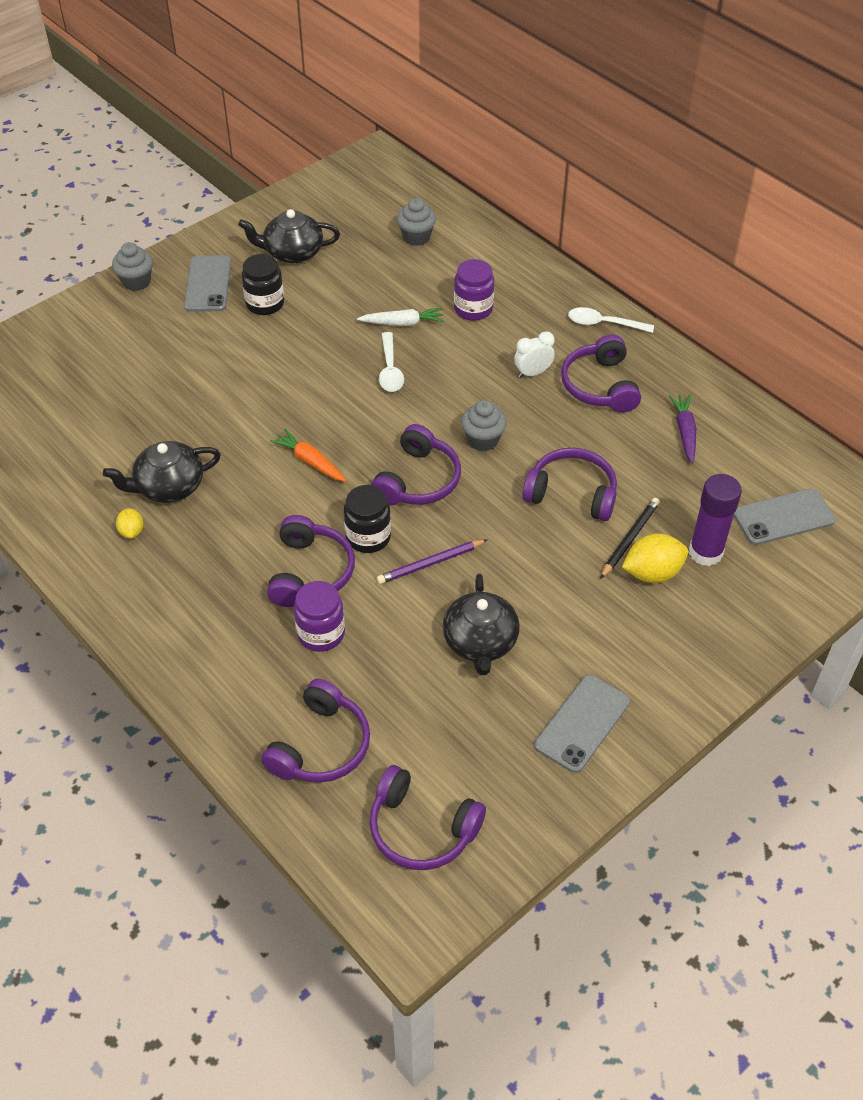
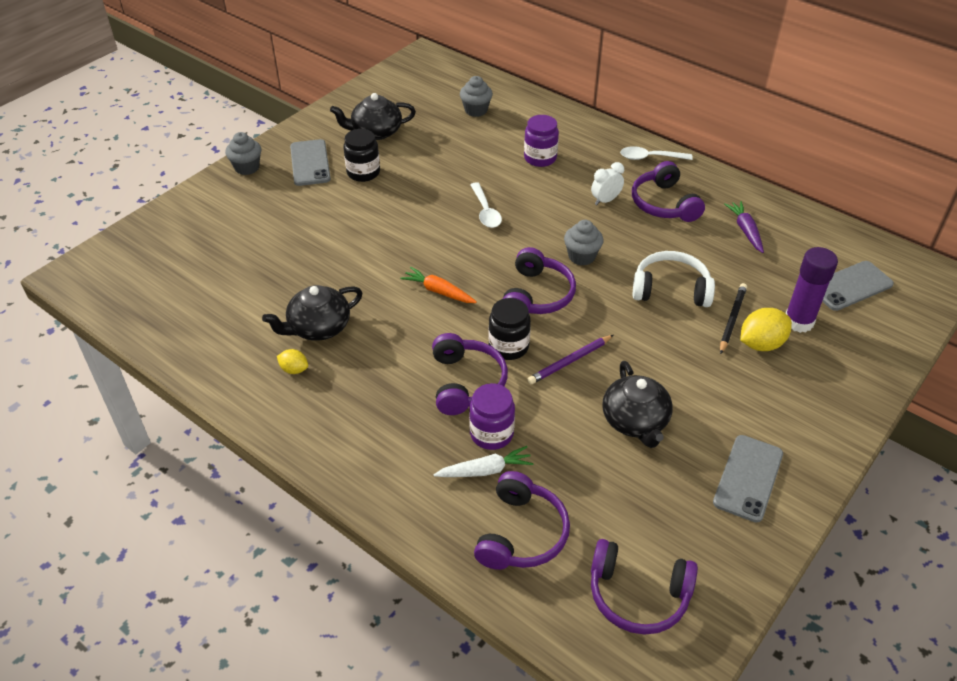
camera: 10 degrees left, 5 degrees down
(132, 531) = (294, 369): yellow lemon -> yellow lemon turned 45 degrees counterclockwise
(402, 323) = (485, 175): white carrot -> white carrot (485, 470)
(572, 494) = (671, 289): purple headphones -> white headphones

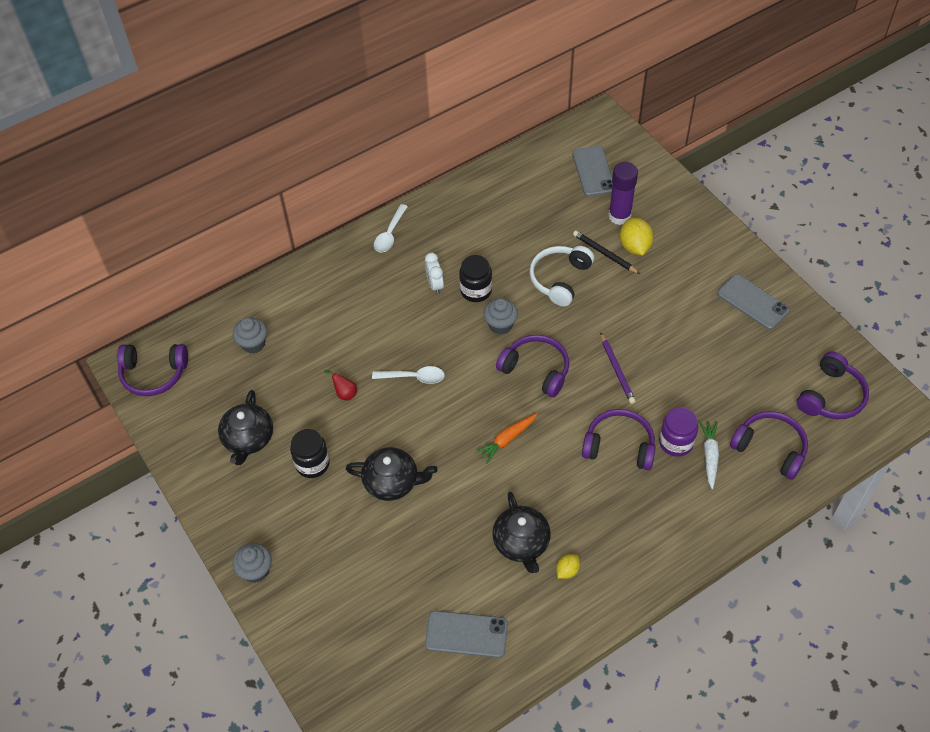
camera: 70 degrees left, 10 degrees up
(310, 163) = (274, 509): grey phone -> grey phone (466, 634)
(447, 173) = (344, 393): none -> red pear
(508, 346) = (588, 406): black jar -> black jar (476, 290)
(540, 158) = (354, 314): purple jar -> none
(635, 421) = (687, 348): black teapot -> black teapot (392, 482)
(664, 204) = (456, 246): purple headphones -> purple headphones (154, 374)
(745, 230) = (510, 207): purple carrot -> none

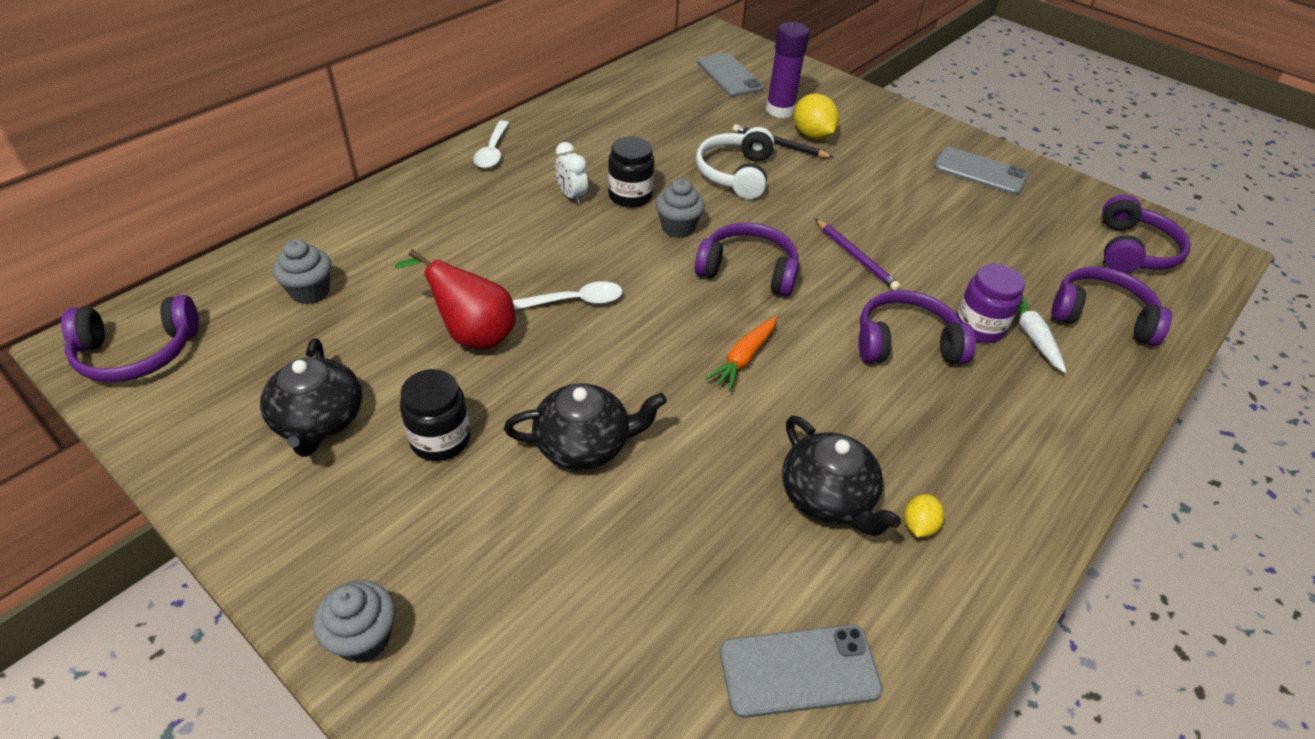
camera: 20 degrees left, 10 degrees down
(344, 393) = (472, 334): red pear -> red pear, size x2.05

